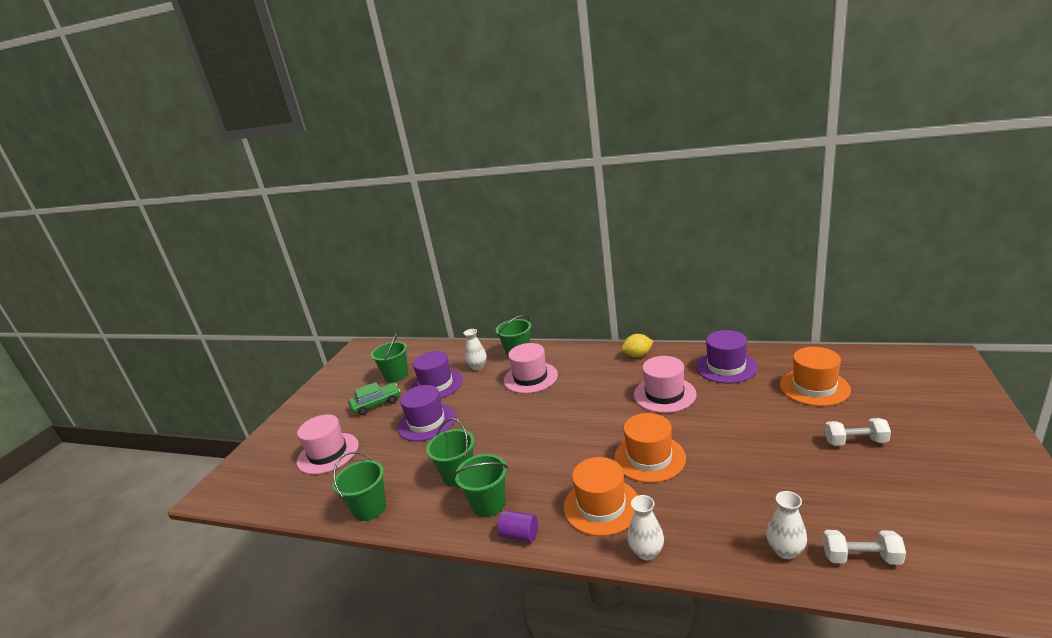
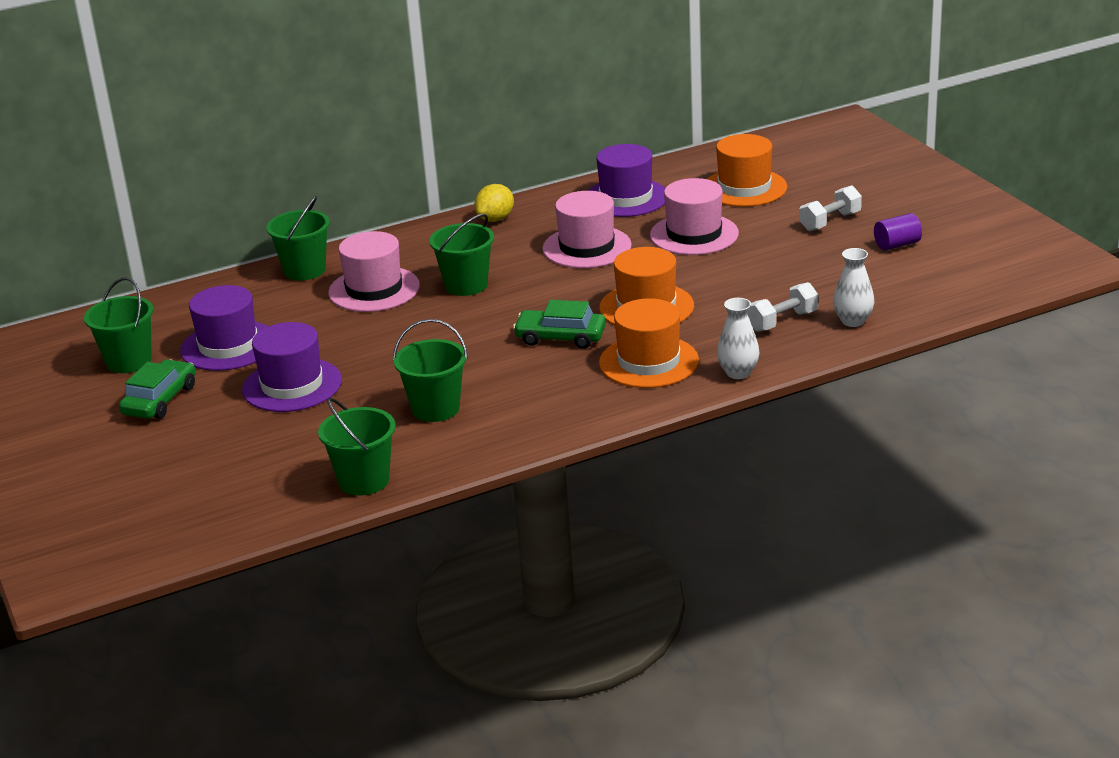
camera: 45 degrees left, 5 degrees up
(328, 453) = (186, 471): pink hat -> pink hat (694, 234)
(478, 367) = (263, 305): white vase -> none
(488, 504) = (517, 413): green bucket -> green bucket (466, 285)
(519, 535) = (593, 417): purple cylinder -> purple cylinder (897, 245)
(576, 456) = (560, 337): none -> green car
(861, 558) = (913, 301): white dumbbell -> white dumbbell (782, 321)

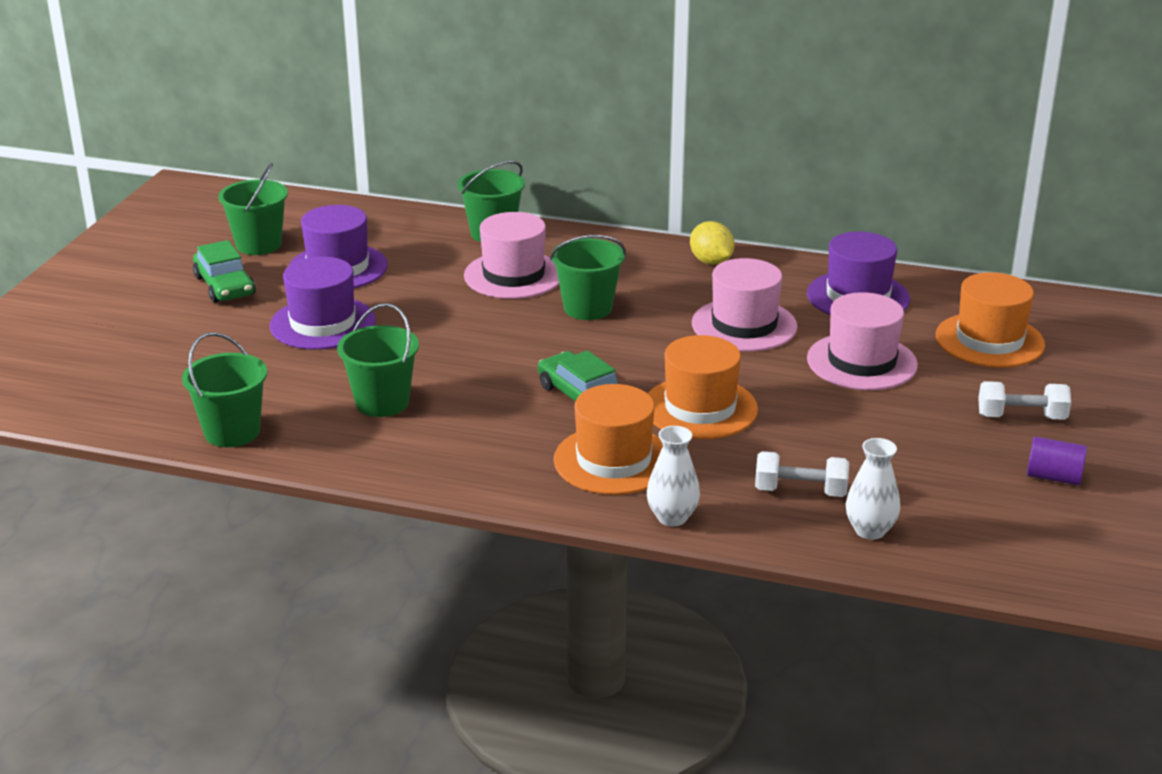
camera: 40 degrees right, 0 degrees up
(160, 400) = (225, 286): green car -> green car turned 90 degrees clockwise
(495, 219) = (711, 262): yellow lemon -> yellow lemon turned 75 degrees clockwise

